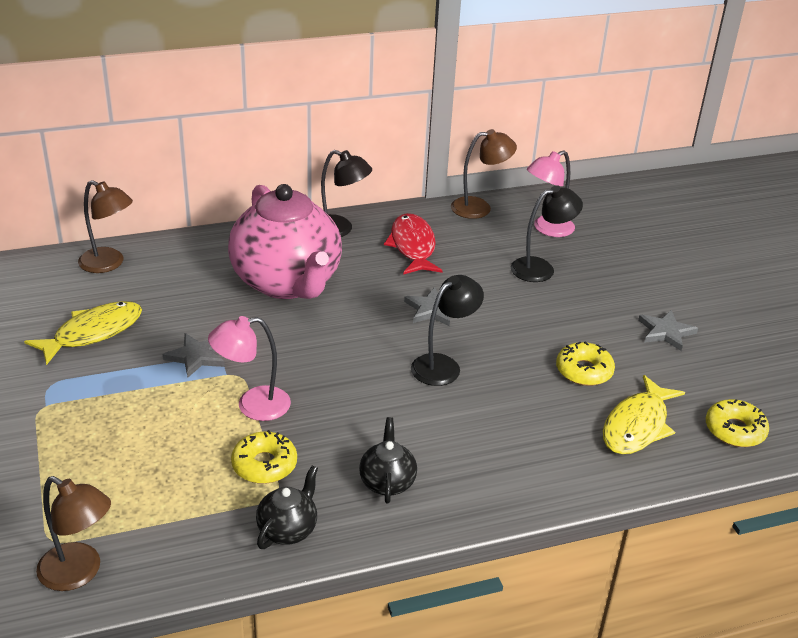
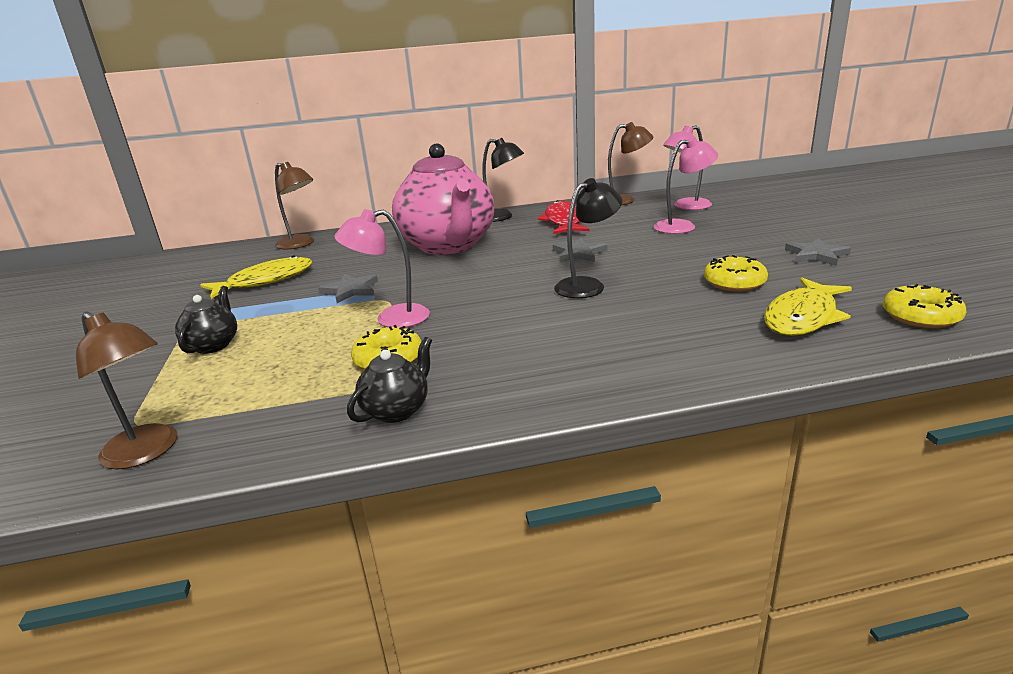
camera: 10 degrees right, 10 degrees down
(387, 482) = (518, 368): black teapot -> black teapot (213, 345)
(541, 268) = (682, 226): black lamp -> pink lamp

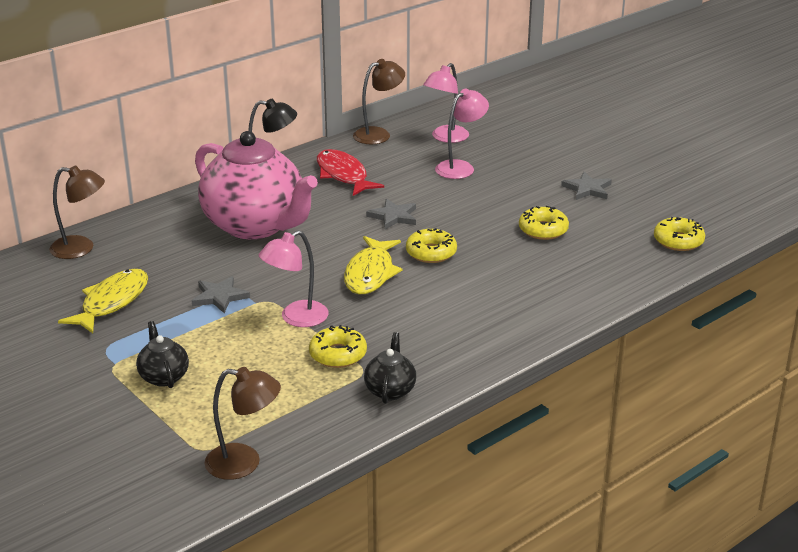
camera: 30 degrees left, 5 degrees up
(587, 285) = (431, 253): black lamp -> yellow donut
(802, 317) = (606, 256): yellow fish -> yellow fish (370, 273)

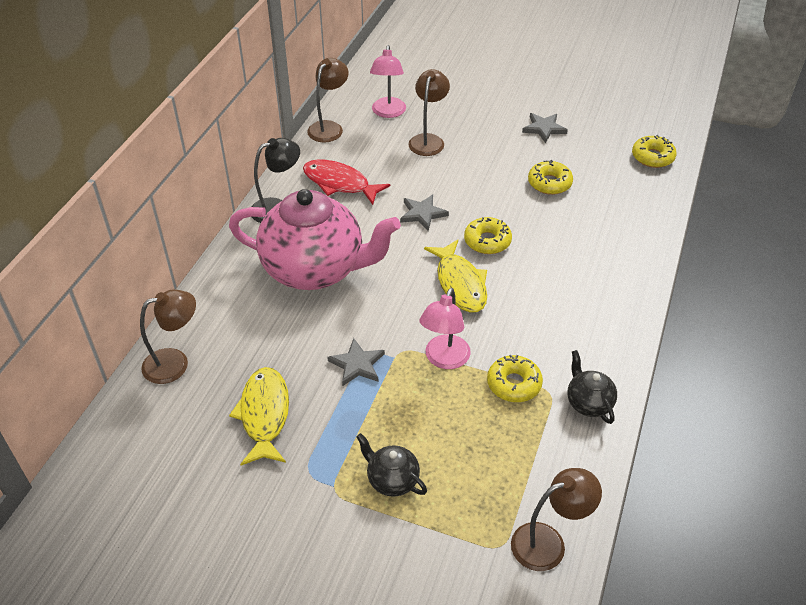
camera: 30 degrees left, 15 degrees up
(460, 167) = (428, 140): pink lamp -> brown lamp

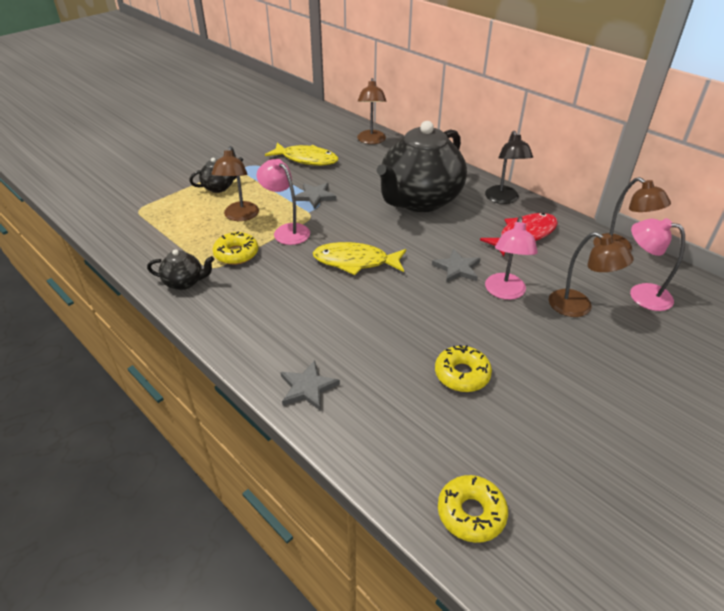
camera: 115 degrees right, 5 degrees down
(315, 270) = (419, 200): pink teapot -> black teapot
(437, 180) = (505, 292): none -> pink lamp
(487, 241) = (396, 294): yellow donut -> none
(544, 128) = (577, 417): grey star -> grey star (307, 388)
(548, 542) = (118, 226): brown lamp -> brown lamp (240, 216)

